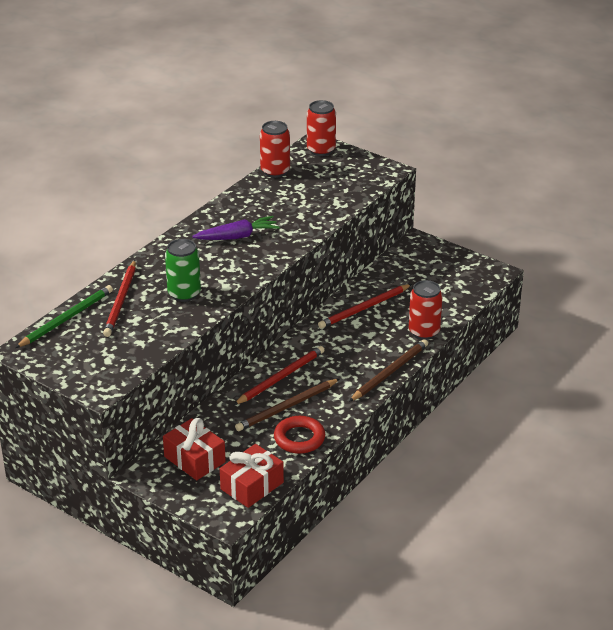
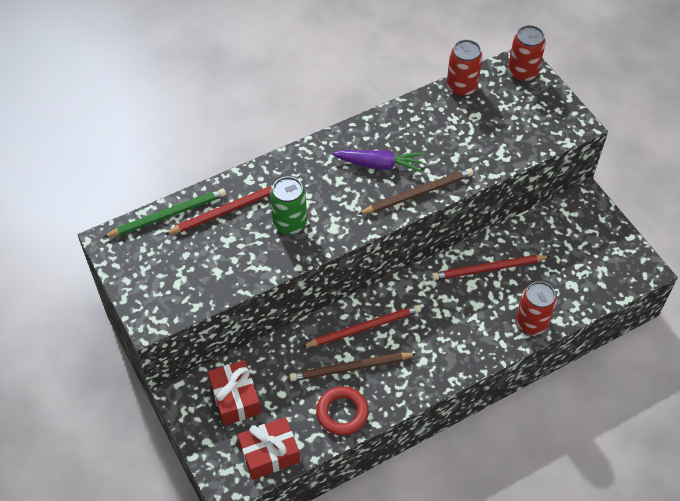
camera: 25 degrees right, 20 degrees up
(121, 301) = (227, 210): red pencil -> red pencil turned 150 degrees counterclockwise
(390, 372) = (471, 363): brown pencil -> brown pencil (418, 193)

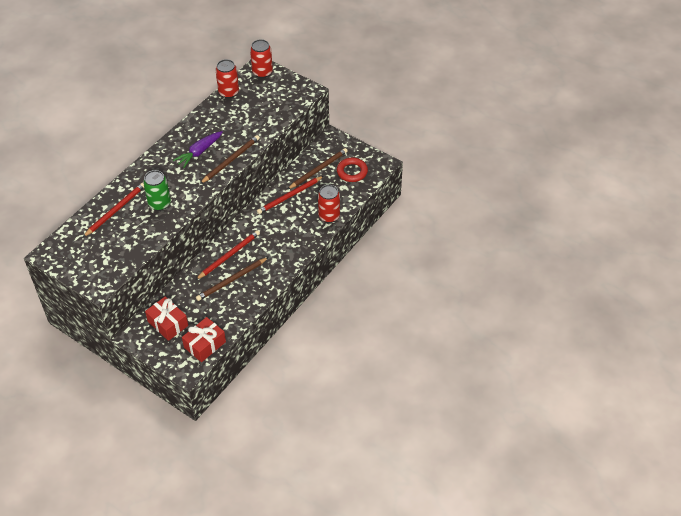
camera: 25 degrees left, 5 degrees down
(168, 215) = (78, 226): green pencil -> none
(342, 413) = (238, 306): red ring -> red ring (352, 172)
(379, 164) = (199, 152): purple carrot -> purple carrot turned 150 degrees clockwise
(547, 243) = (318, 170): none -> brown pencil

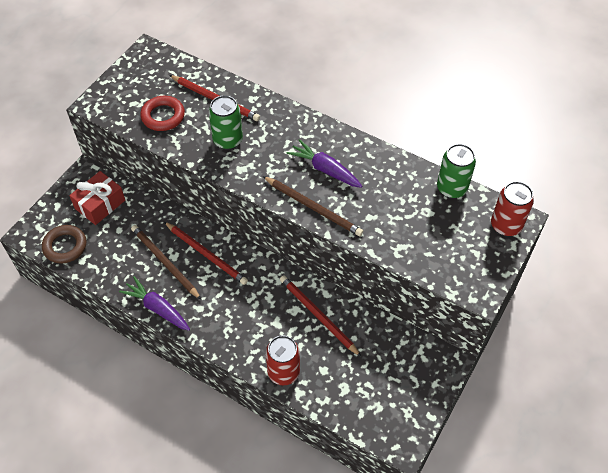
camera: 85 degrees right, 5 degrees up
(205, 344) = (65, 246): red gift -> brown ring
(228, 92) = (451, 188): red can -> green can
(270, 284) = (157, 308): none -> purple carrot
(318, 170) = (375, 350): brown pencil -> none
(352, 172) = (377, 398): red ring -> red ring (163, 116)

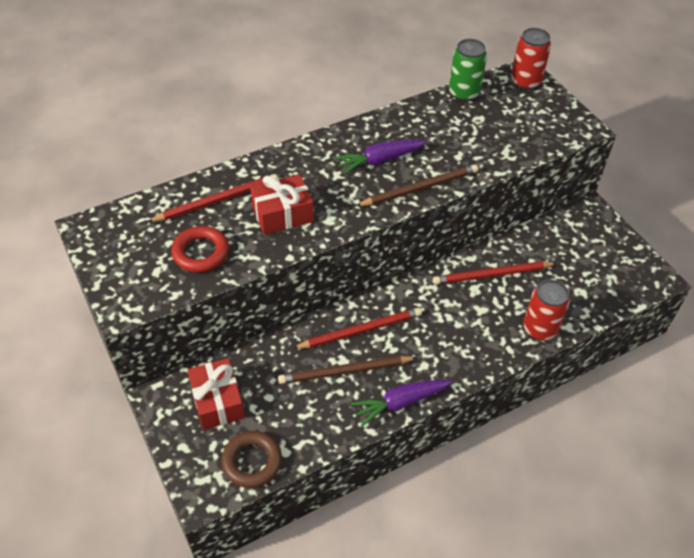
camera: 60 degrees left, 5 degrees down
(228, 140) = (283, 214): green can -> red gift

